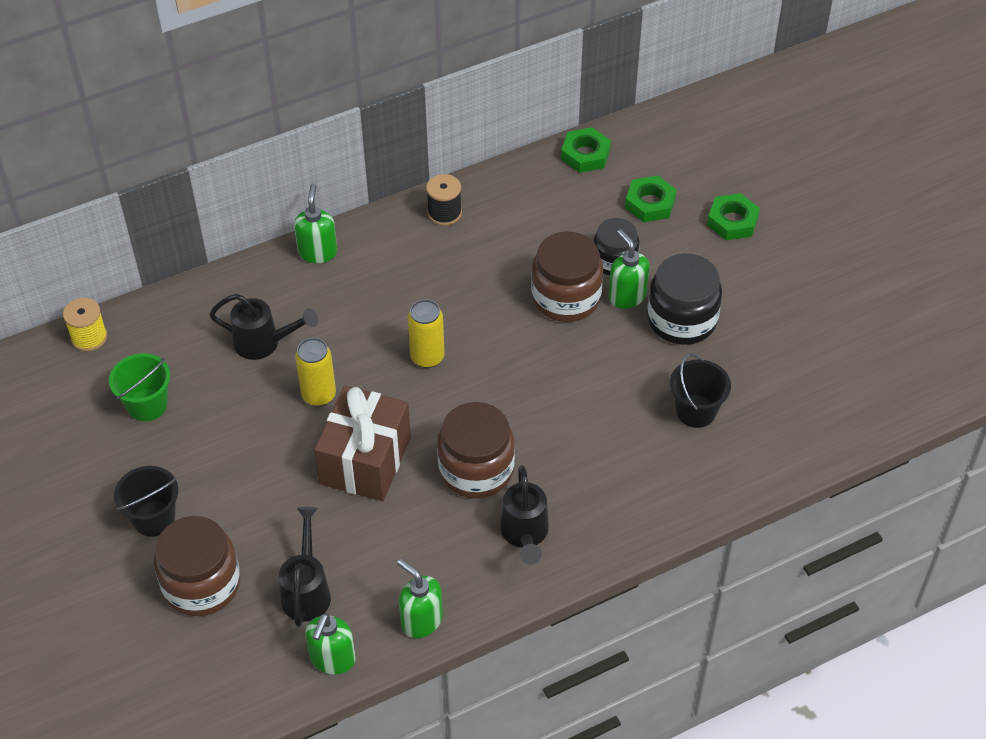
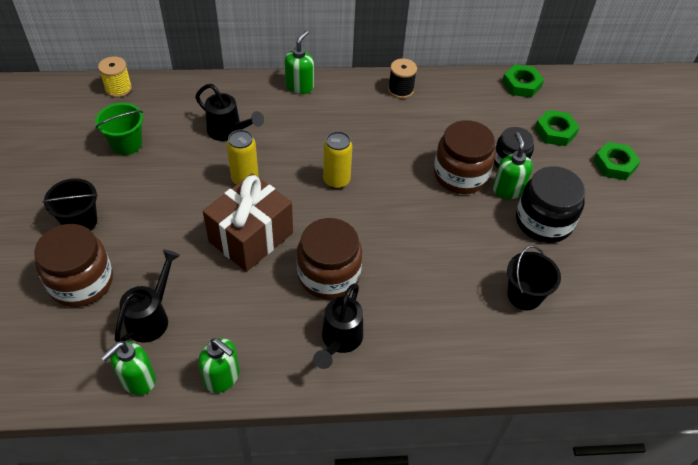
camera: 20 degrees right, 0 degrees up
(421, 620) = (222, 377): green soap dispenser -> green soap dispenser turned 150 degrees clockwise

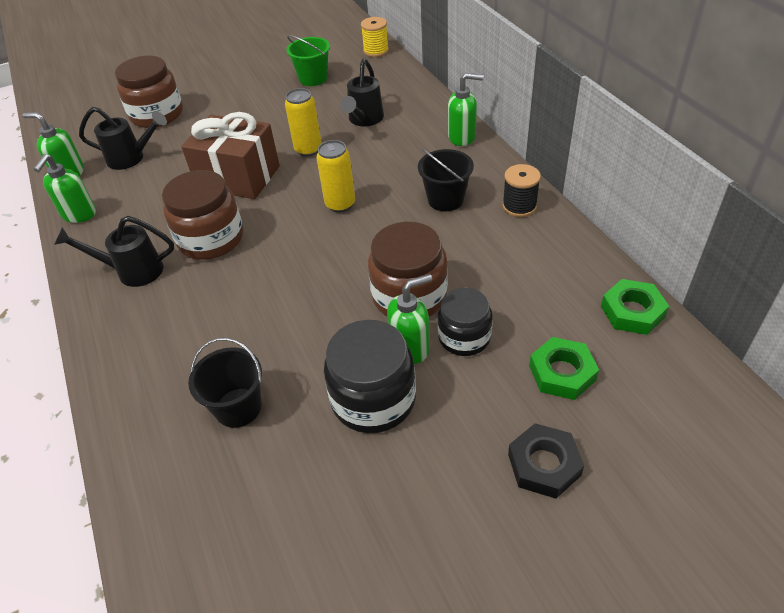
camera: 75 degrees right, 5 degrees down
(80, 221) = (216, 91): black bucket -> black bucket (445, 199)
(614, 164) = (544, 465): green nut -> black nut

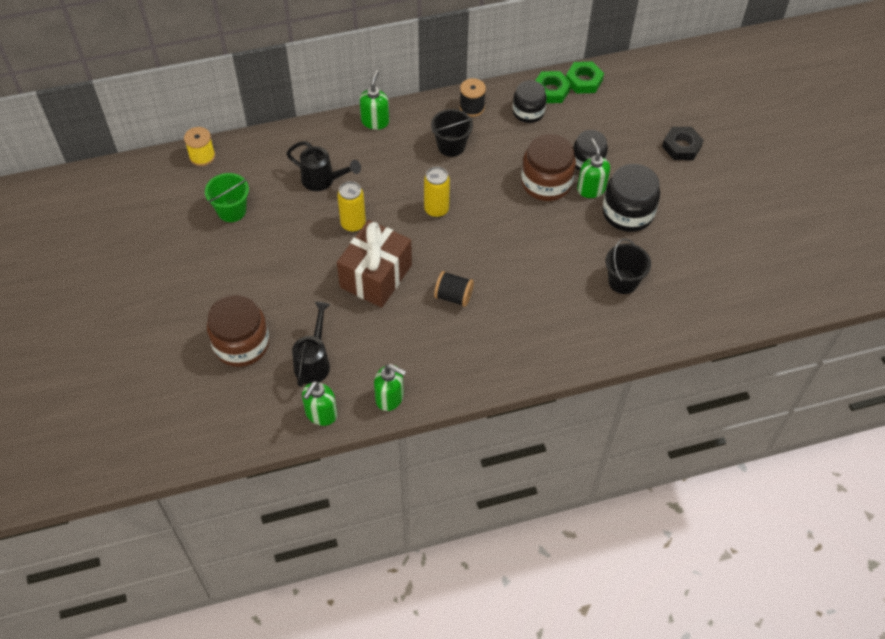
camera: 85 degrees left, 10 degrees up
(132, 271) = (478, 350): black watering can -> none
(211, 239) = (453, 296): brown jar -> black spool
(536, 259) = (528, 112): none -> black jar
(562, 373) = (623, 124): green nut -> green nut (551, 90)

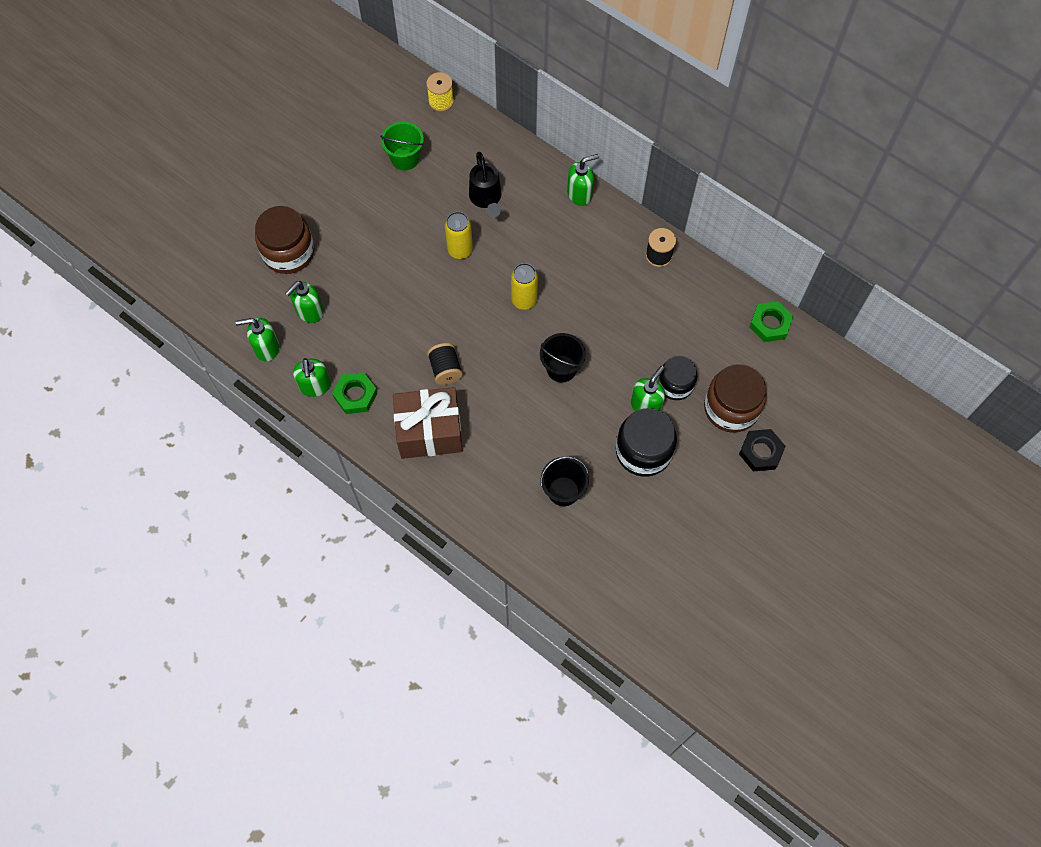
camera: 55 degrees right, 10 degrees up
(314, 361) = (309, 311): black watering can -> green soap dispenser
(376, 276) = (421, 301): brown gift -> brown gift (429, 432)
(451, 146) = (601, 267): black bucket -> black bucket (561, 368)
(528, 112) = (692, 302): black jar -> none
(546, 182) = (623, 365): brown jar -> brown jar (731, 408)
(551, 90) = (734, 304): green nut -> green nut (355, 395)

